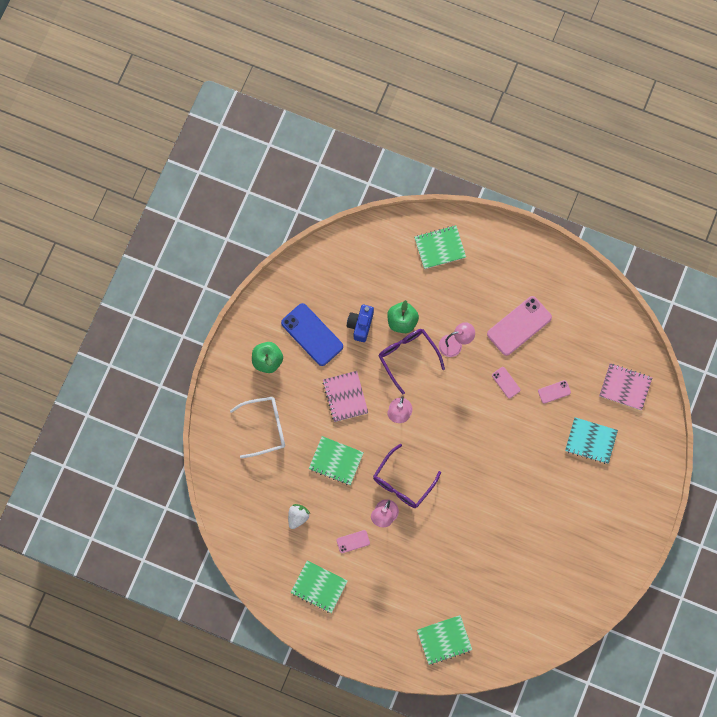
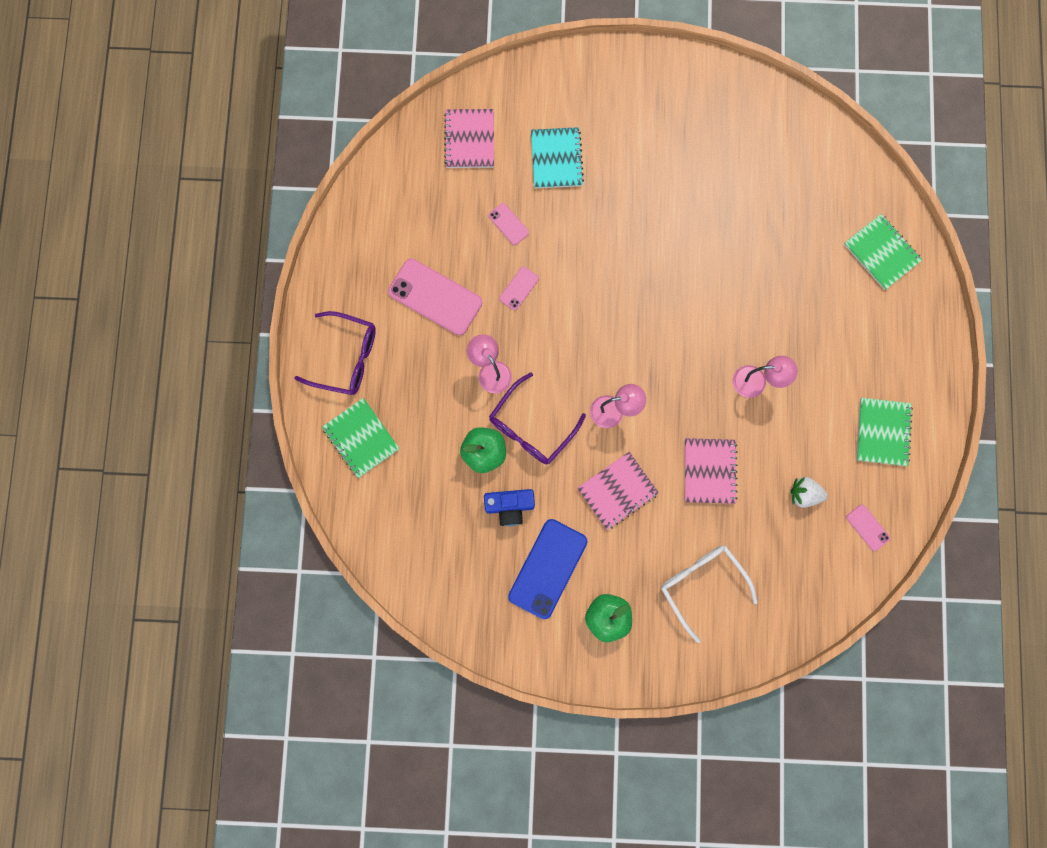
camera: 110 degrees left, 5 degrees up
(336, 461) = (709, 471): green notebook -> pink notebook
(353, 541) = (806, 410): pink phone -> pink phone (867, 527)
(403, 482) = (703, 374): purple glasses -> purple glasses (346, 358)

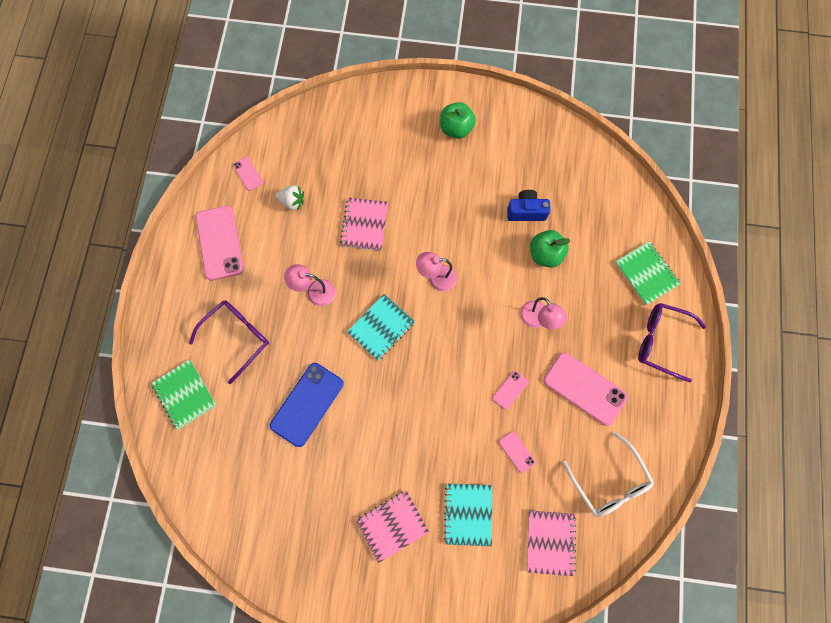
camera: 175 degrees left, 5 degrees down
(531, 427) = (505, 271): purple glasses -> purple glasses (237, 337)
(547, 568) = (499, 165): blue phone -> blue phone (307, 404)
(617, 491) = (439, 216): pink notebook -> pink notebook (392, 525)
(672, 346) = (381, 327): none -> turquoise notebook
(701, 584) = (382, 144): white glasses -> white glasses (609, 482)
(882, 432) = (220, 243): green notebook -> pink phone

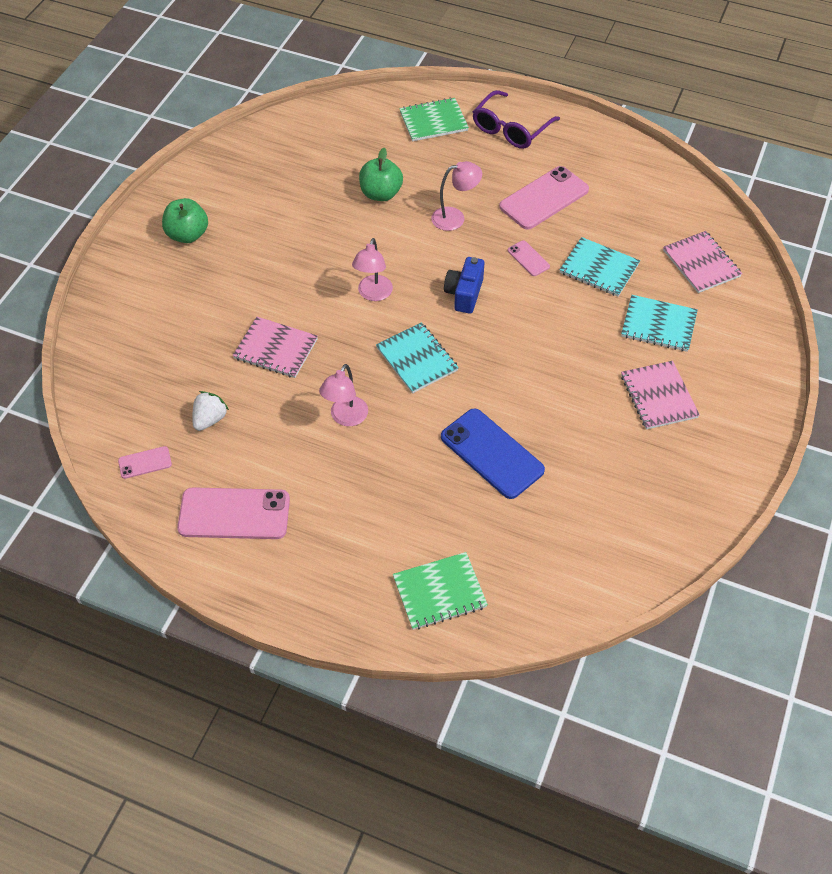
camera: 75 degrees left, 20 degrees down
(237, 337) = (378, 516): purple glasses -> none
(516, 451) = (599, 269): pink phone -> turquoise notebook
(526, 211) = (322, 197): blue camera -> blue camera (464, 294)
(550, 542) = (701, 263): pink notebook -> pink notebook turned 45 degrees clockwise
(609, 482) = (647, 203): white glasses -> none

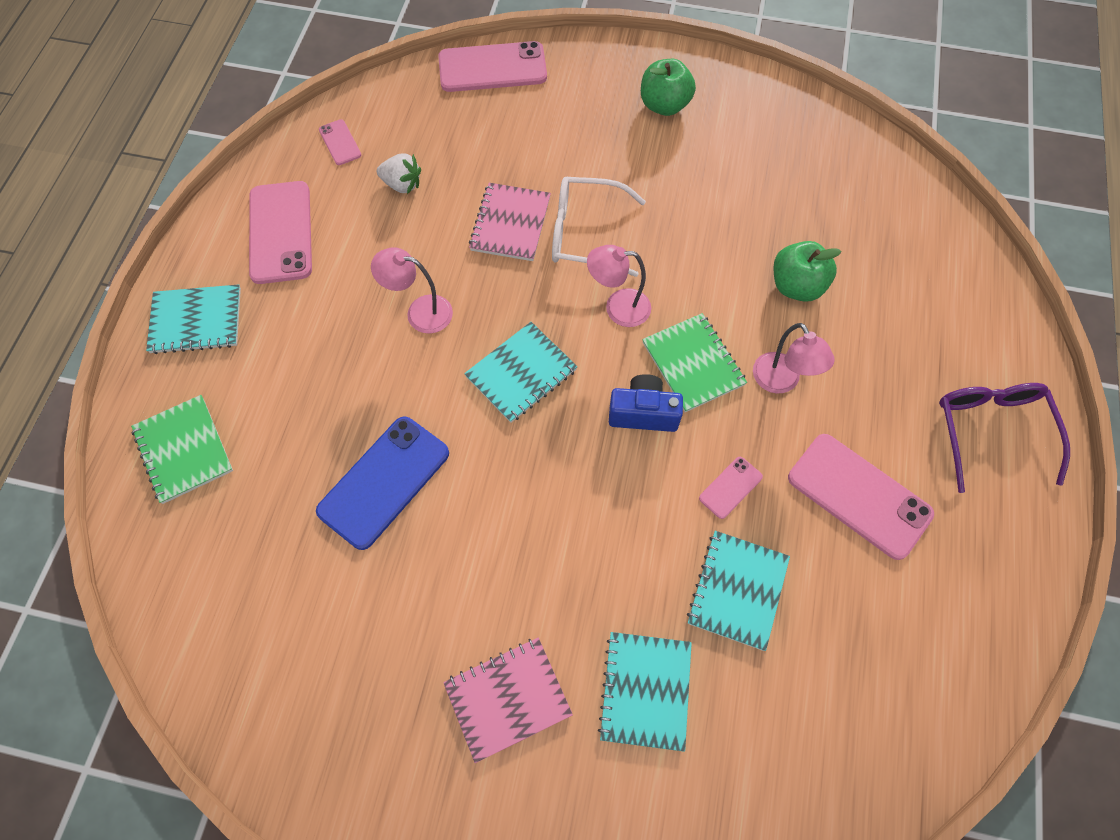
camera: 80 degrees right, 10 degrees up
(99, 341) = (492, 68): none -> pink phone
(300, 303) = (585, 234): none -> white glasses
(312, 583) = (196, 321): none -> turquoise notebook
(433, 121) = (963, 326): green notebook -> green notebook (693, 364)
(511, 129) = (991, 431): purple glasses -> purple glasses turned 60 degrees clockwise
(701, 263) = (793, 756): pink notebook -> none

